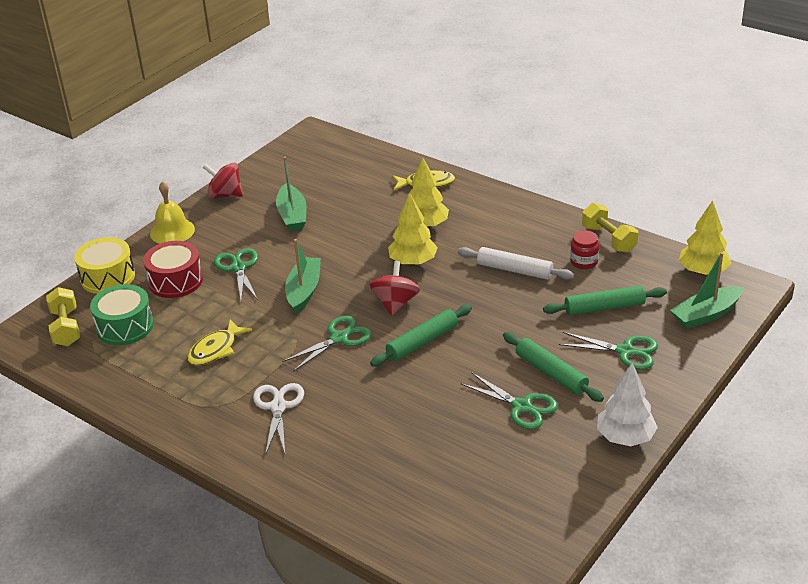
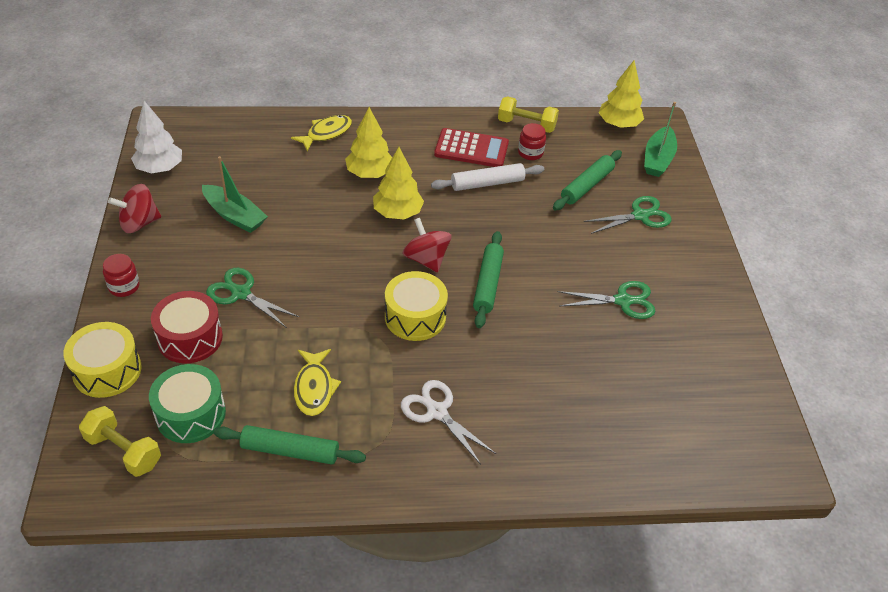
camera: 45 degrees left, 10 degrees up
(172, 231) = (124, 286): yellow bell -> red jar
(304, 291) = (331, 286): green boat -> none
(339, 338) = (415, 317): green scissors -> yellow drum
(533, 239) = (471, 149): none -> red calculator
(551, 373) = (611, 261): green rolling pin -> green rolling pin (290, 451)
(625, 437) = (716, 287): white tree -> white tree (160, 168)

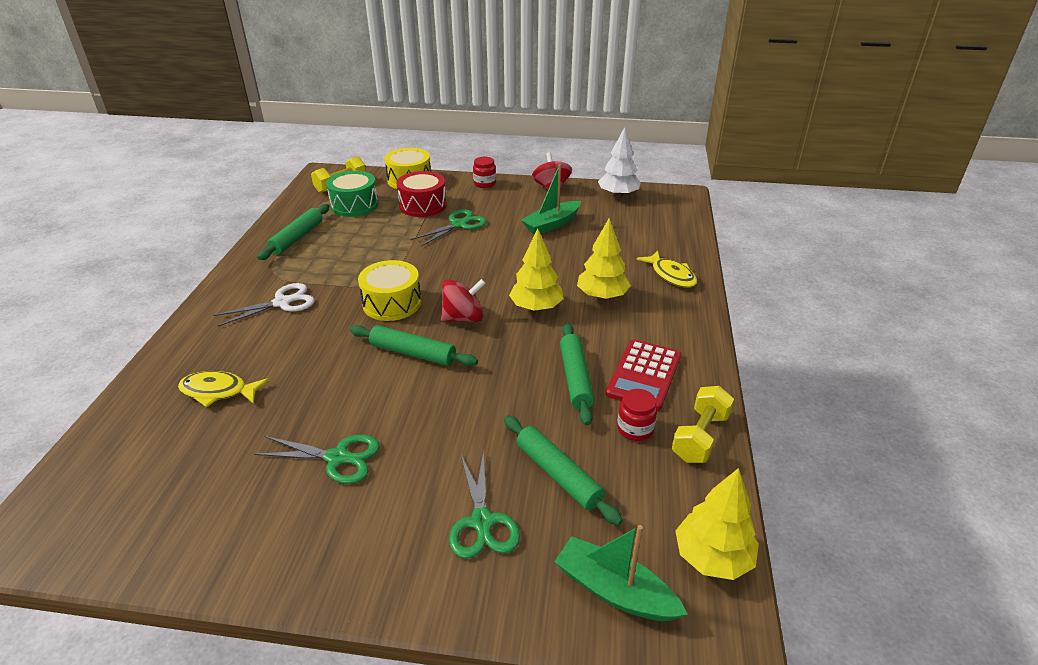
camera: 105 degrees right, 10 degrees down
(314, 388) = (345, 250): yellow fish -> yellow fish (218, 391)
(487, 183) = (575, 378): white rolling pin -> green rolling pin
(622, 301) = (337, 458): green scissors -> green scissors turned 90 degrees counterclockwise

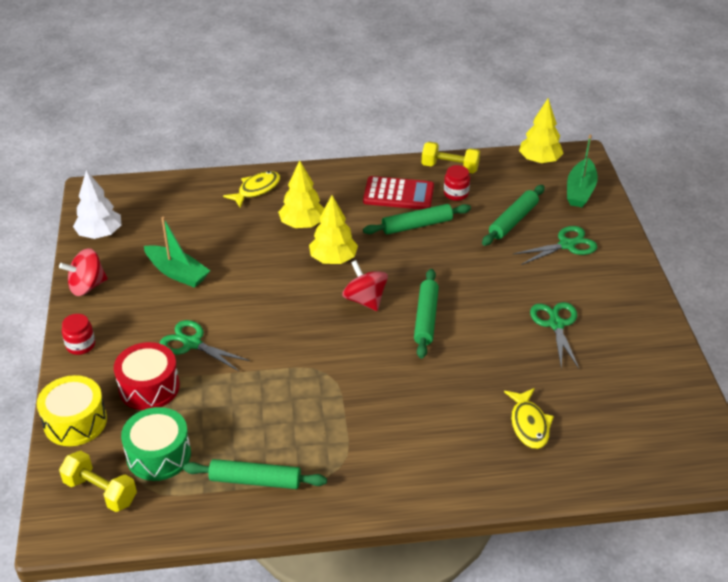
camera: 105 degrees left, 5 degrees up
(282, 303) = (389, 437): white scissors -> none
(392, 303) = (360, 353): yellow drum -> none

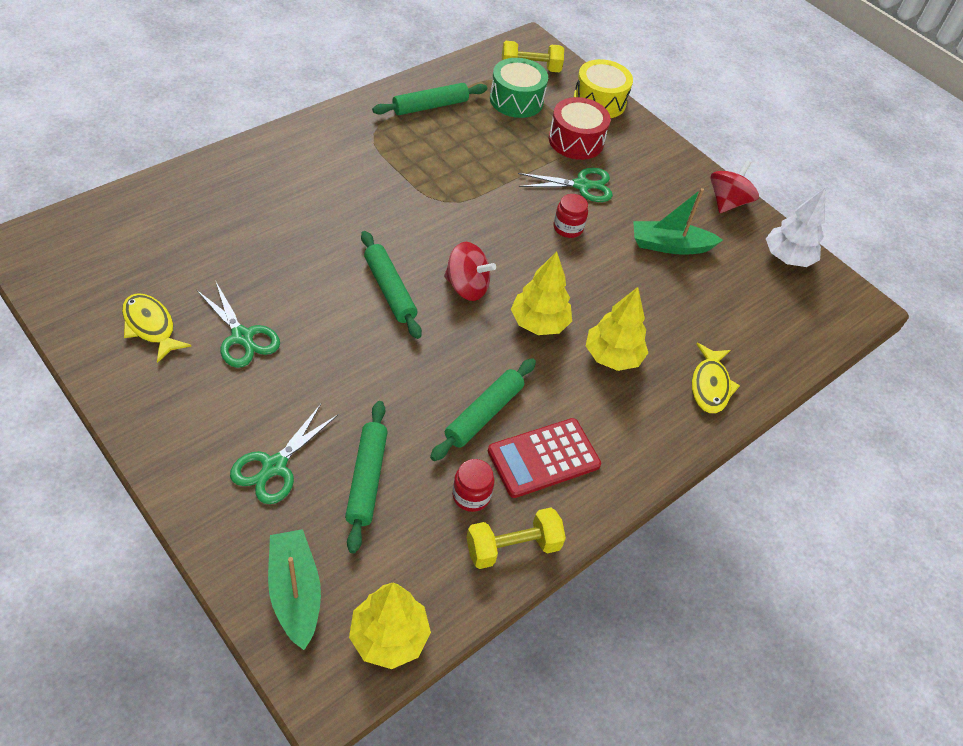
camera: 140 degrees right, 10 degrees up
(80, 345) = (666, 153): red jar -> red jar (568, 228)
(529, 424) = (227, 219): yellow fish -> yellow fish (150, 326)

